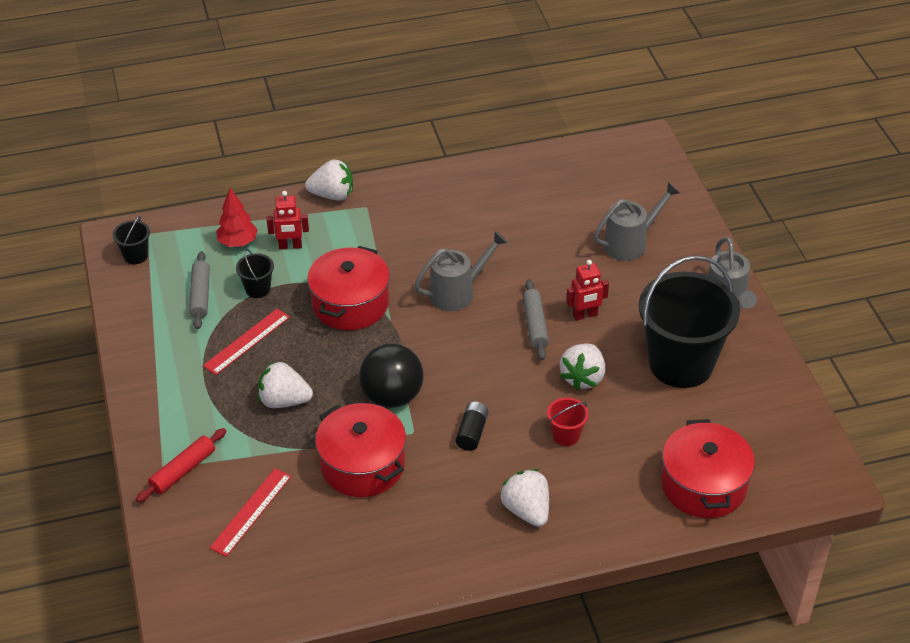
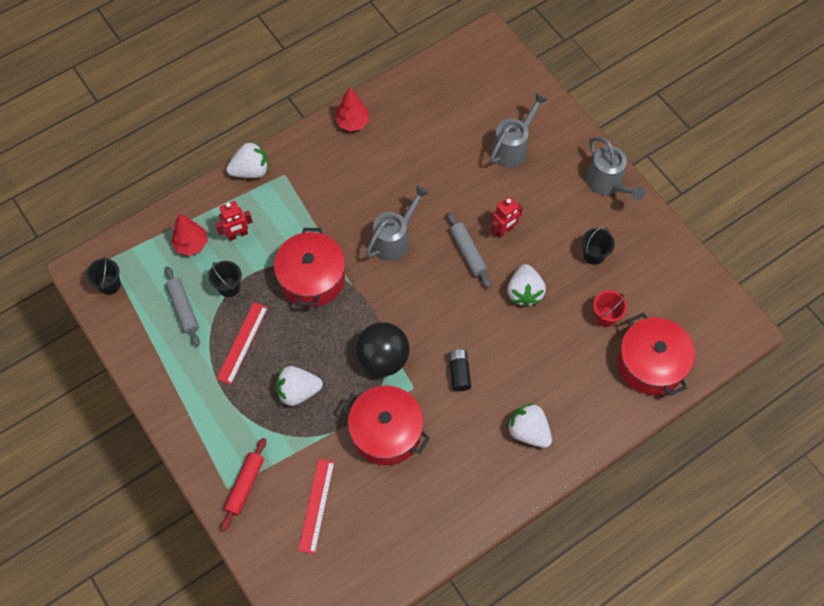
camera: 20 degrees left, 20 degrees up
(462, 180) = (352, 122): none -> red tree
(566, 435) = (532, 351): red bucket -> red bucket (605, 316)
(681, 364) = (594, 255): black bucket -> black bucket, size x0.41

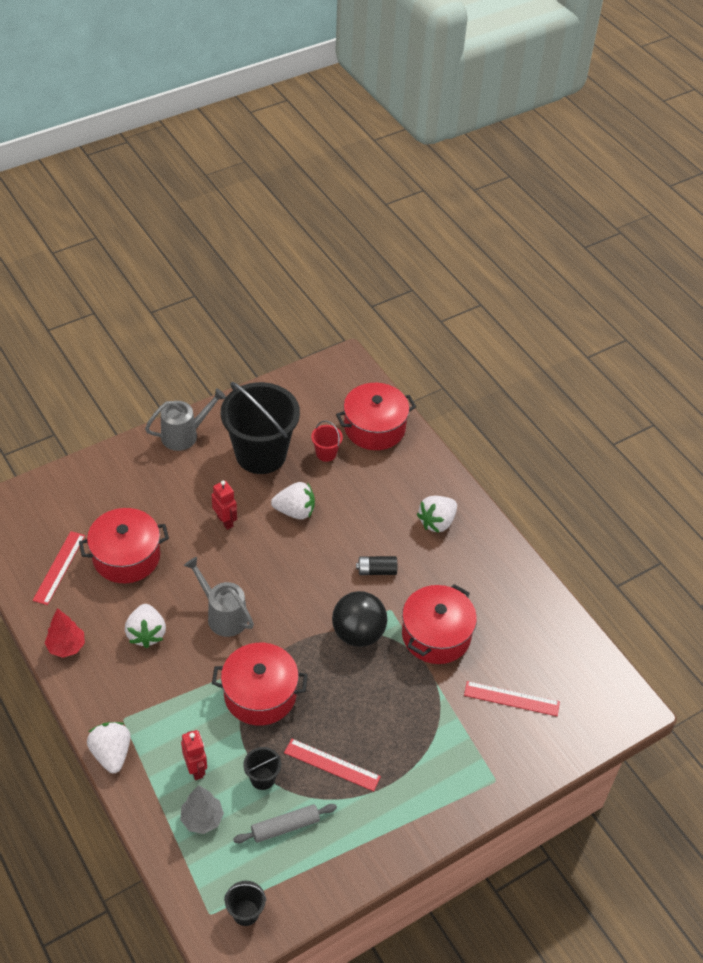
camera: 90 degrees left, 15 degrees down
(191, 244) = (202, 819): red tree -> grey tree
(245, 485) = (492, 763): red rolling pin -> none
(298, 391) = (390, 711): white strawberry -> white strawberry (146, 634)
(435, 104) = (59, 567): none -> red ruler
(452, 154) = (126, 556): none -> red pot
(468, 252) = (246, 552): grey rolling pin -> none
(513, 147) = (128, 504): grey watering can -> none
(594, 255) = (261, 454): black bucket -> black bucket, size x2.46

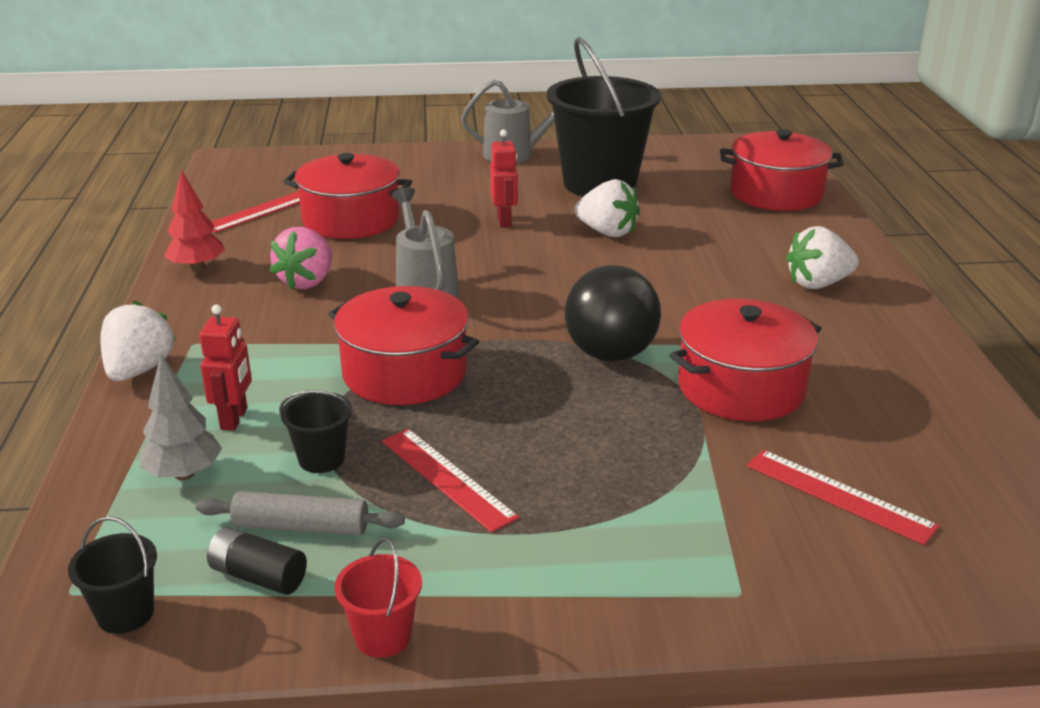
camera: 30 degrees right, 20 degrees down
(146, 634) = (307, 282): white strawberry -> pink strawberry
(326, 453) = (690, 199): red bucket -> red bucket (383, 636)
(376, 570) = (687, 304): black battery -> black battery (258, 576)

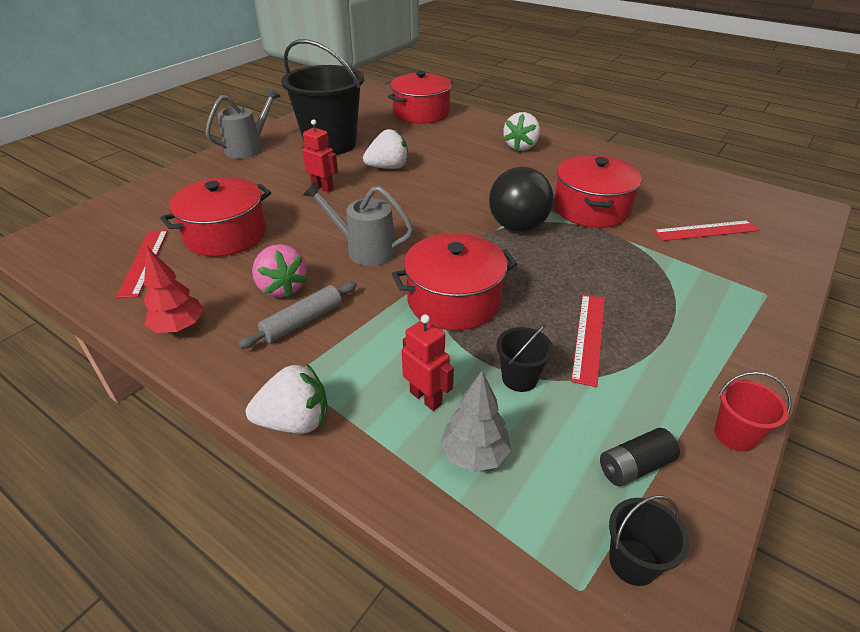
camera: 50 degrees left, 10 degrees up
(139, 370) = (295, 421): white strawberry -> white strawberry turned 120 degrees clockwise
(301, 527) = (591, 421): grey rolling pin -> grey rolling pin (302, 321)
(447, 478) = (589, 337): red ruler -> red ruler turned 75 degrees counterclockwise

